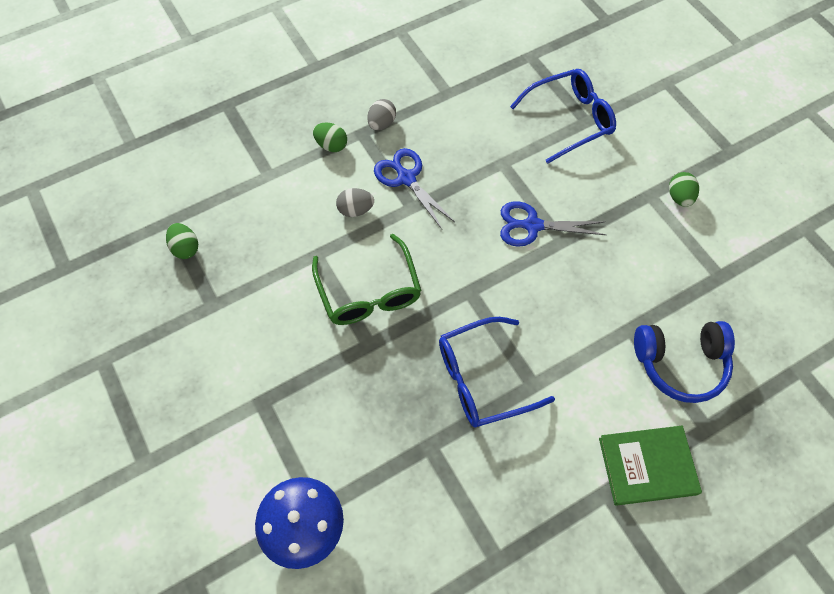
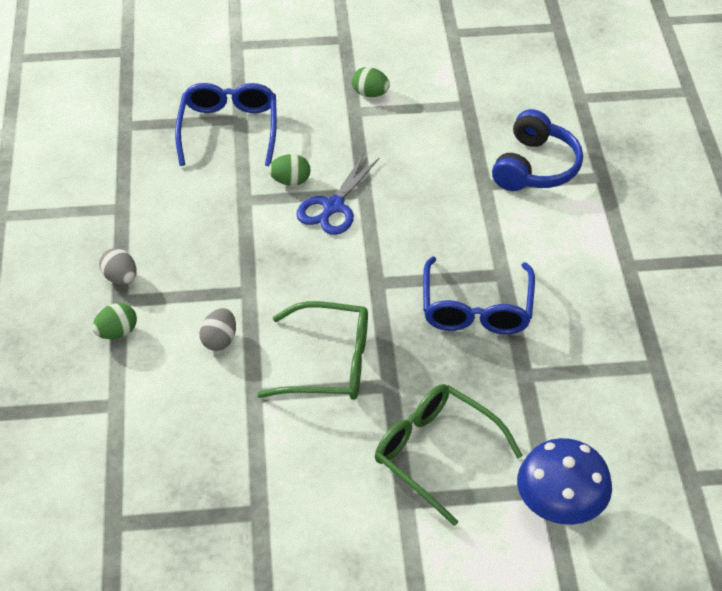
camera: 65 degrees left, 15 degrees down
(186, 248) = (164, 517): green egg -> green egg (290, 181)
(315, 406) = (436, 453): none -> green glasses
(406, 178) = (209, 283): blue scissors -> none
(647, 466) = (617, 229): green book -> none

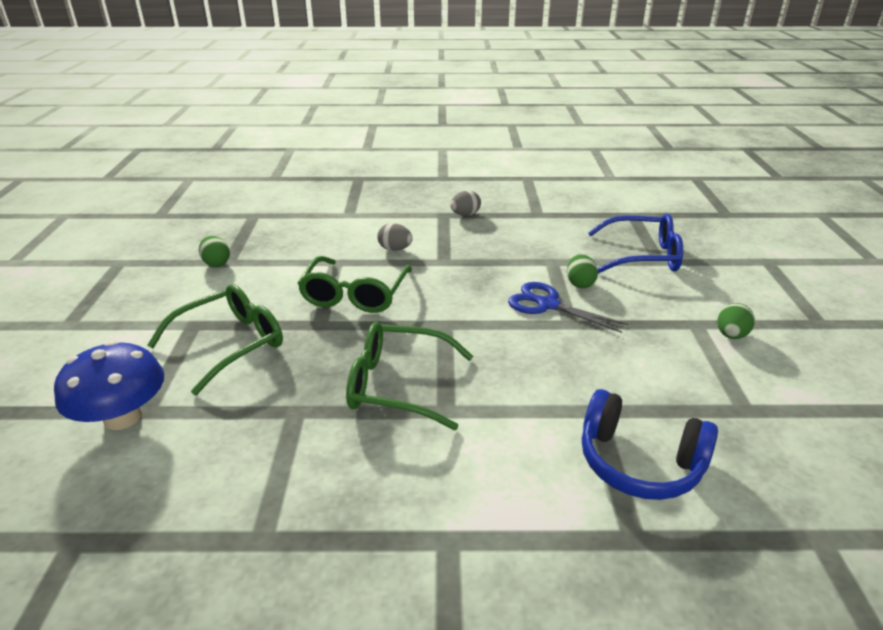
camera: 95 degrees right, 15 degrees down
(117, 332) = (413, 214): green egg -> green egg (216, 263)
(476, 309) = (398, 385): blue glasses -> green glasses

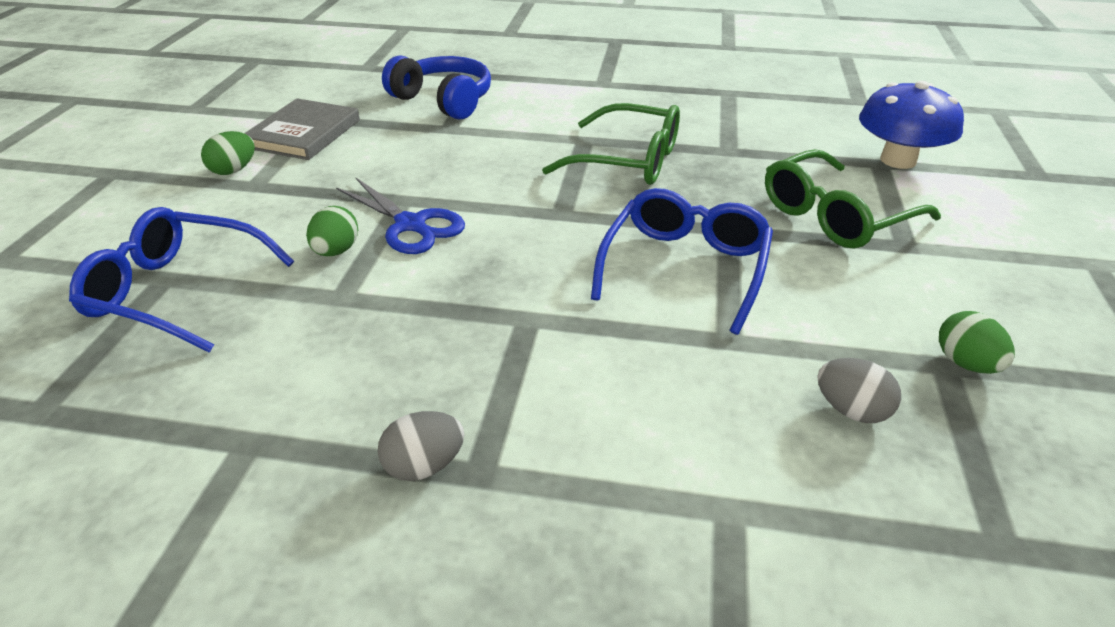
camera: 170 degrees left, 5 degrees up
(355, 295) = (685, 268): green glasses -> blue glasses
(395, 249) = (615, 360): grey egg -> grey egg (851, 410)
(729, 385) = (304, 134): none -> grey book

